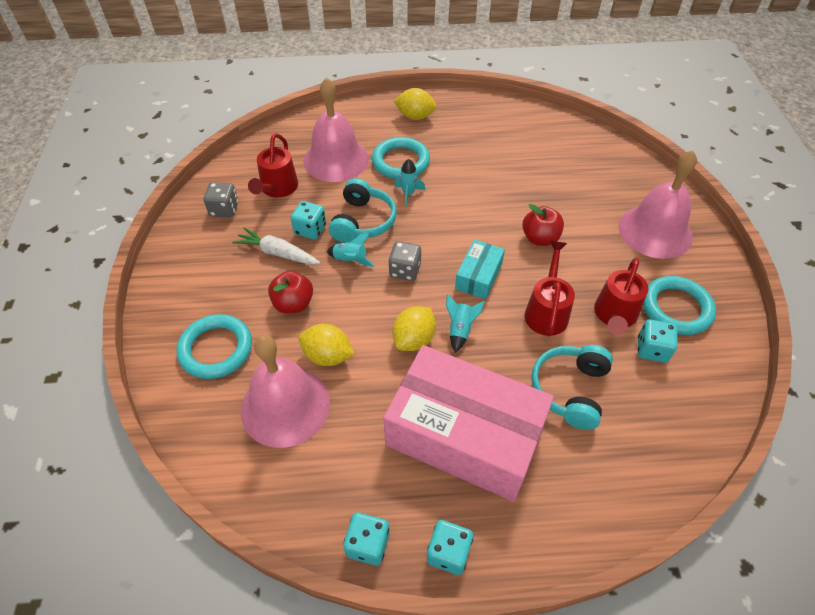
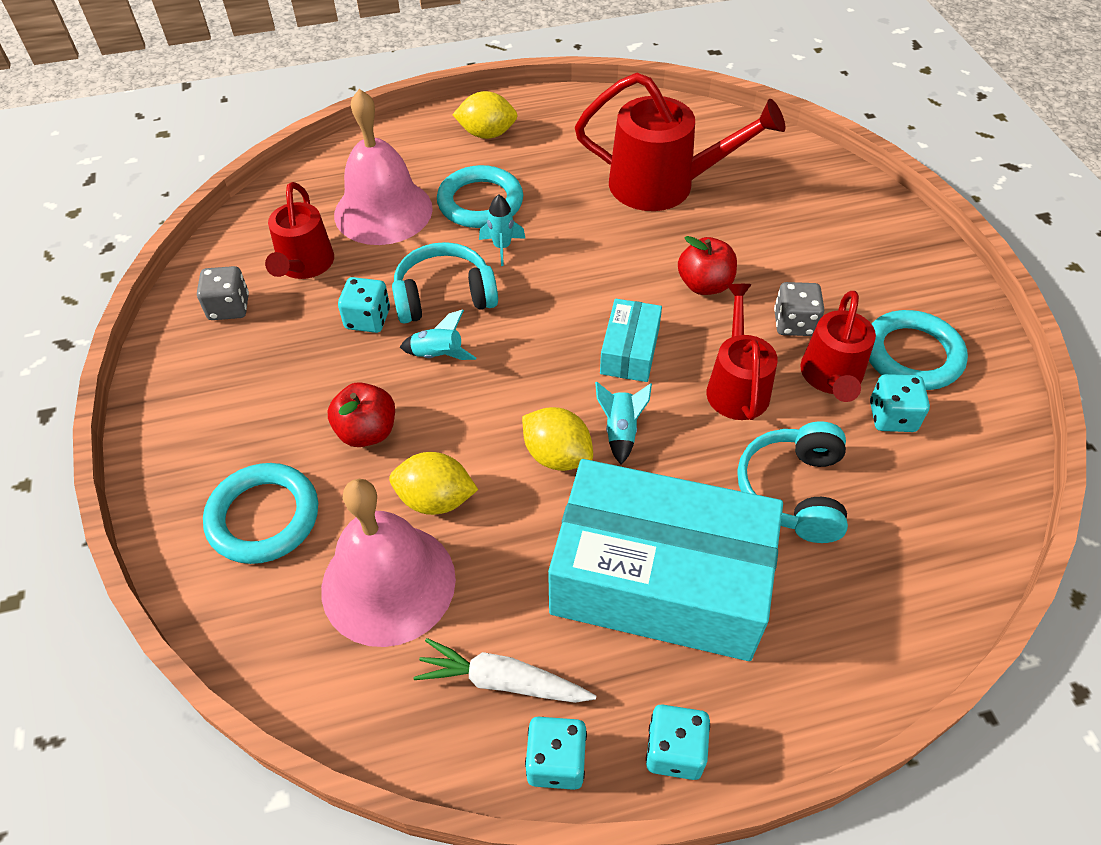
camera: 10 degrees left, 0 degrees up
(277, 253) = (326, 360): white carrot -> white carrot (502, 681)
(363, 221) = (444, 296): turquoise headphones -> turquoise headphones turned 105 degrees counterclockwise
(405, 270) = (521, 358): grey dice -> grey dice (794, 323)
(414, 339) = (557, 455): yellow lemon -> yellow lemon turned 75 degrees counterclockwise
(464, 435) = (660, 580): pink box -> turquoise box
(528, 166) = (665, 185): none -> red watering can
(655, 231) = (860, 252): pink bell -> none

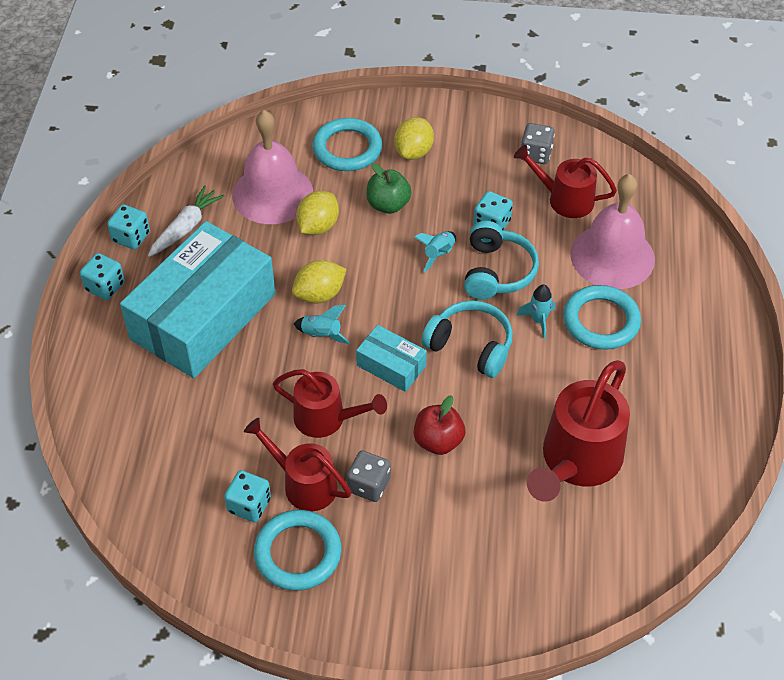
camera: 110 degrees right, 0 degrees up
(367, 432) = (388, 205): red apple -> green apple
(487, 134) = (698, 350): yellow lemon -> yellow lemon (413, 152)
(793, 491) = (223, 412): turquoise headphones -> turquoise headphones (470, 346)

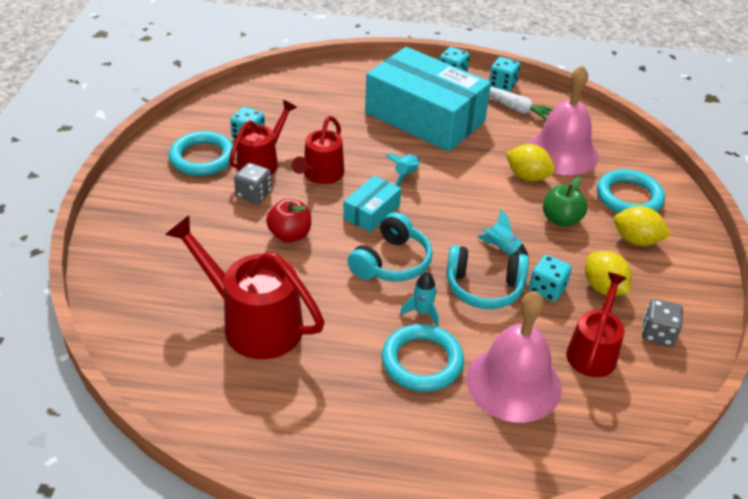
camera: 90 degrees right, 10 degrees down
(319, 294) = (449, 175): yellow lemon -> yellow lemon (603, 288)

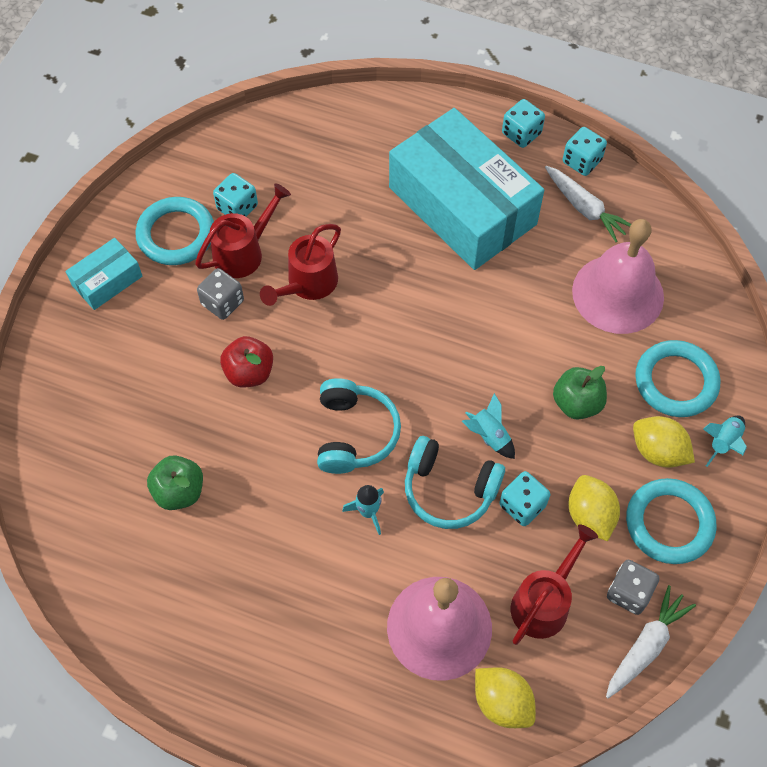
camera: 15 degrees right, 20 degrees up
(252, 322) = (179, 491): red watering can -> green apple
(372, 212) = (352, 353): turquoise box -> turquoise box (107, 281)
(392, 262) = (354, 433): turquoise headphones -> turquoise headphones turned 45 degrees counterclockwise
(405, 175) = (409, 300): turquoise rocket -> turquoise rocket (723, 443)
(422, 361) = (348, 579): turquoise ring -> turquoise ring (669, 523)
(527, 177) = (559, 327): yellow lemon -> yellow lemon (502, 702)
(688, 367) = (646, 646): none -> white carrot

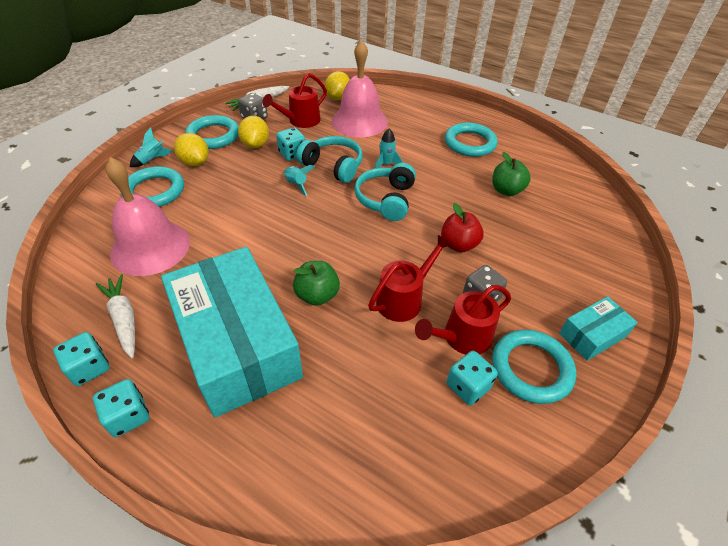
camera: 170 degrees left, 15 degrees down
(234, 604) = (470, 143): none -> turquoise ring
(502, 702) = (338, 98): yellow lemon -> yellow lemon turned 45 degrees clockwise
(576, 403) = (229, 191): green apple -> green apple (317, 295)

